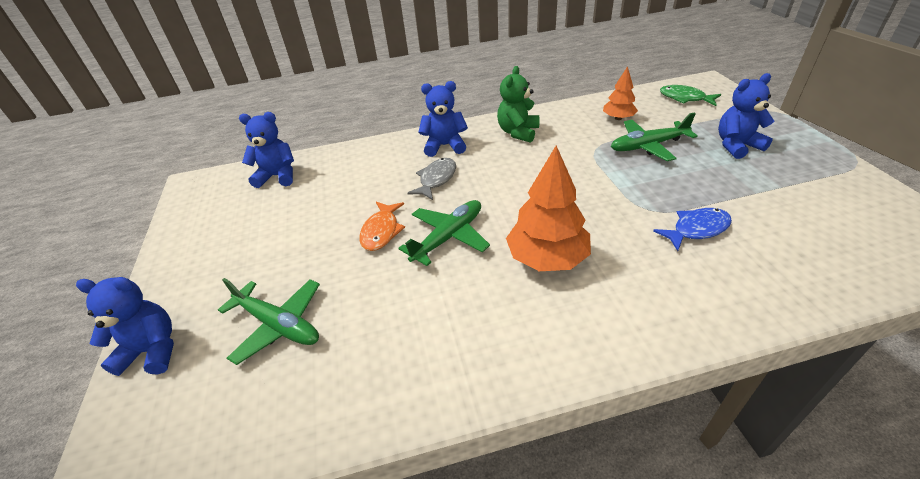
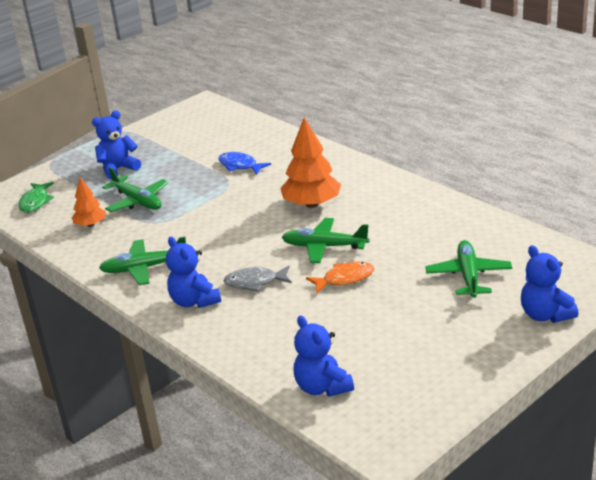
camera: 120 degrees left, 10 degrees down
(518, 132) = (144, 268): green teddy bear -> green plane
(736, 145) = (118, 169): blue teddy bear -> blue teddy bear turned 105 degrees clockwise

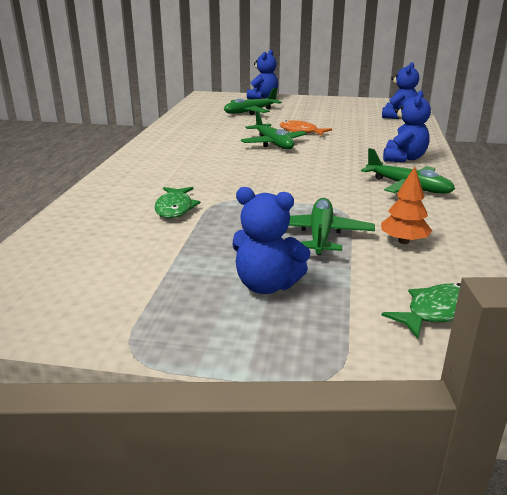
camera: 130 degrees left, 5 degrees down
(240, 166) = (175, 208): blue fish -> green fish
(255, 282) = (349, 149): grey fish -> none
(312, 204) = (217, 160): orange tree -> none

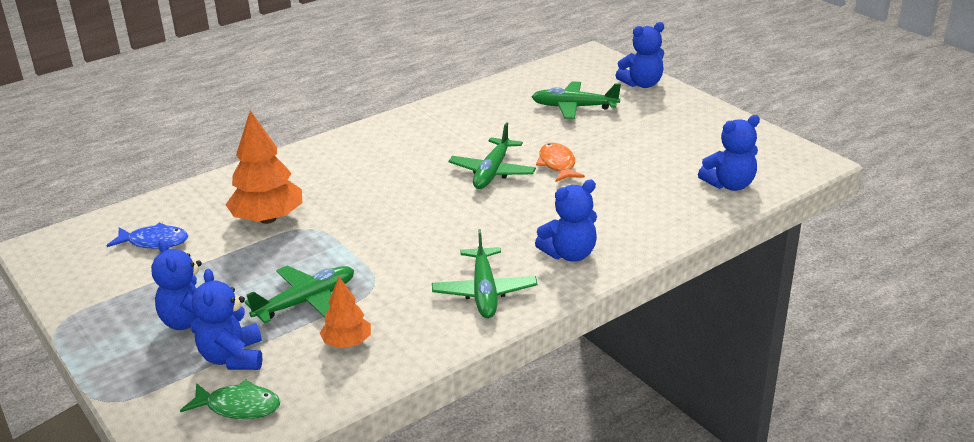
camera: 45 degrees right, 5 degrees up
(100, 256) = (154, 242): none -> blue fish
(175, 208) = (268, 219): green fish -> orange tree
(354, 288) = (233, 358): none -> blue teddy bear

